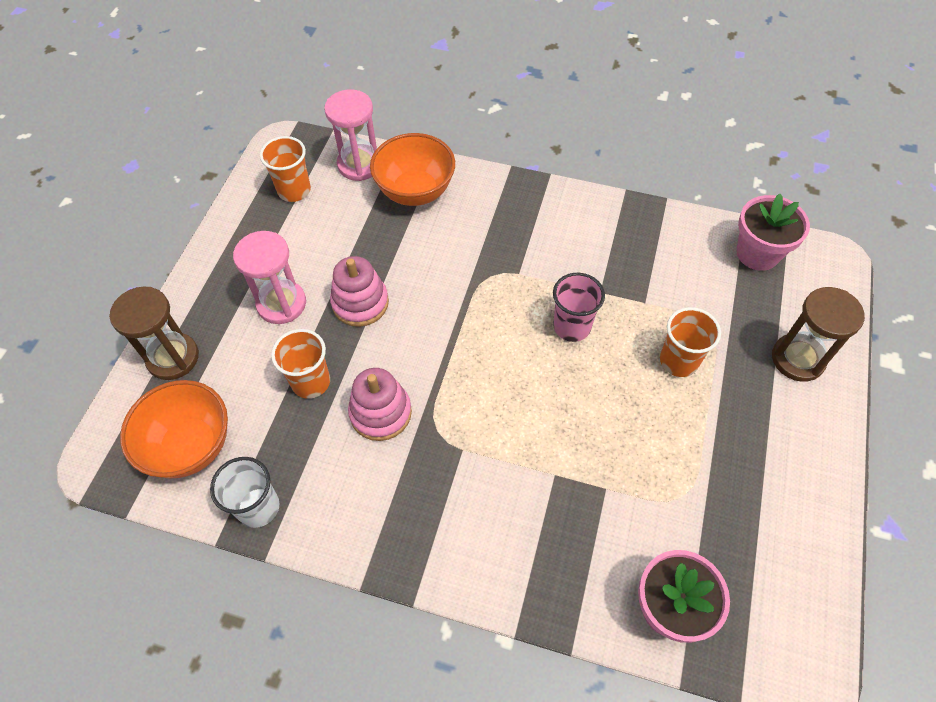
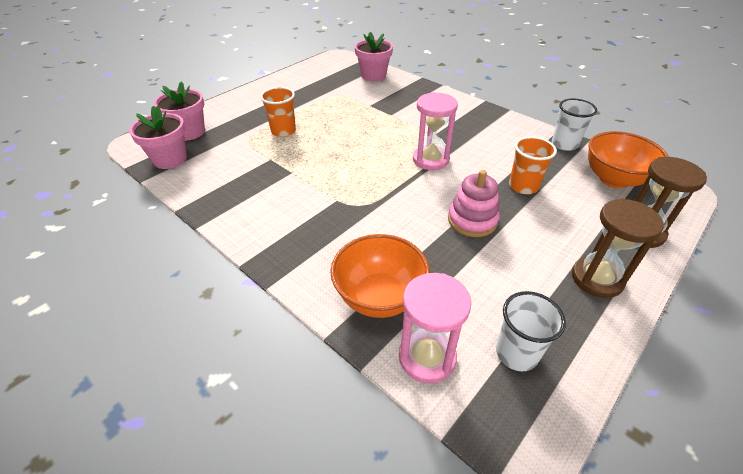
camera: 155 degrees left, 15 degrees down
(281, 304) = (542, 241): pink hourglass -> pink hourglass (430, 160)
(294, 190) = (516, 353): orange cup -> white cup
(380, 413) = (478, 159): pink stacking toy -> none
(572, 326) = (328, 162): pink cup -> none
(796, 306) = (189, 132): none -> pink flower pot
(797, 359) = (222, 115): brown hourglass -> brown hourglass (597, 279)

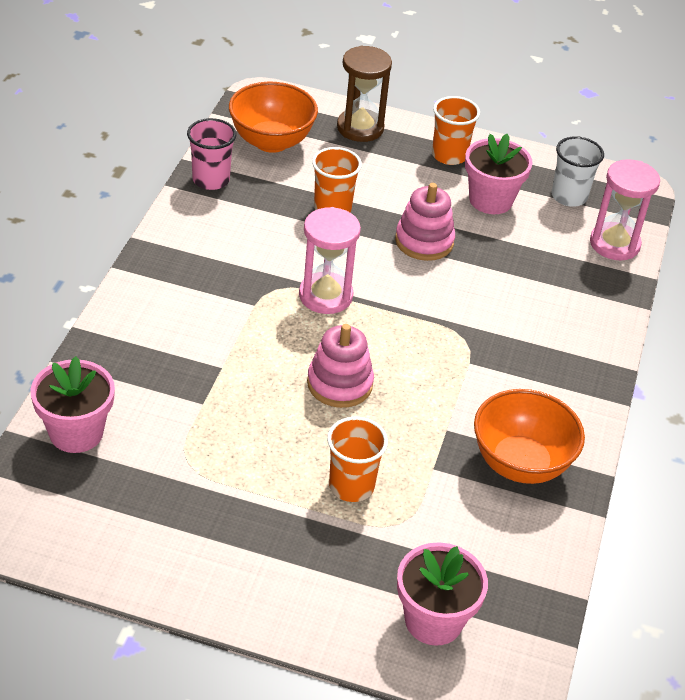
camera: 120 degrees left, 0 degrees up
(170, 159) = (517, 597): pink flower pot -> pink flower pot (490, 200)
(354, 145) = (339, 384): none -> pink stacking toy
(379, 297) = (580, 286): orange bowl -> orange bowl (520, 463)
(564, 144) = (211, 180): white cup -> pink cup
(597, 279) = (449, 155): brown hourglass -> orange cup

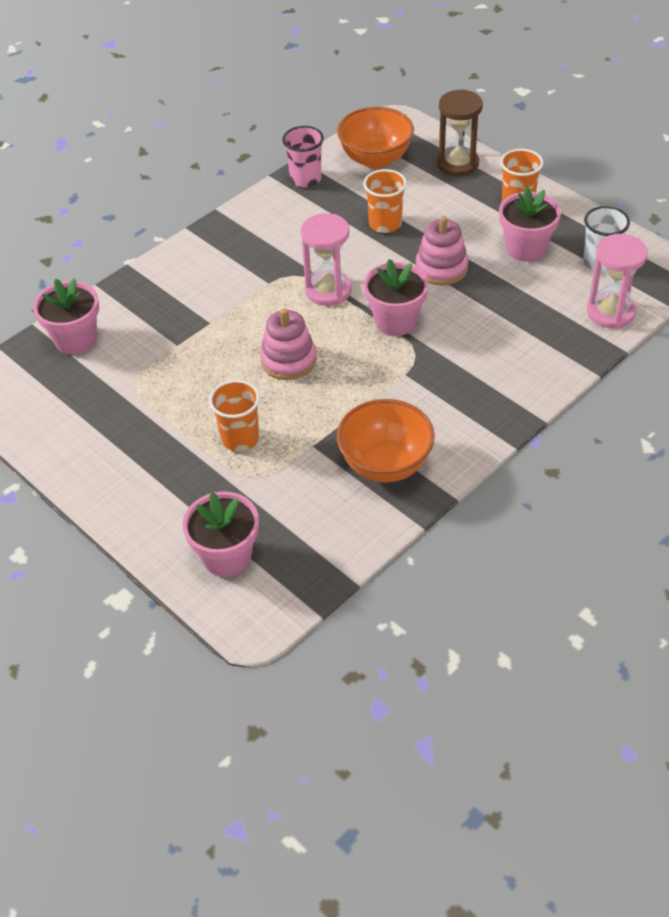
camera: 35 degrees right, 5 degrees up
(419, 309) = (396, 321): none -> pink flower pot

